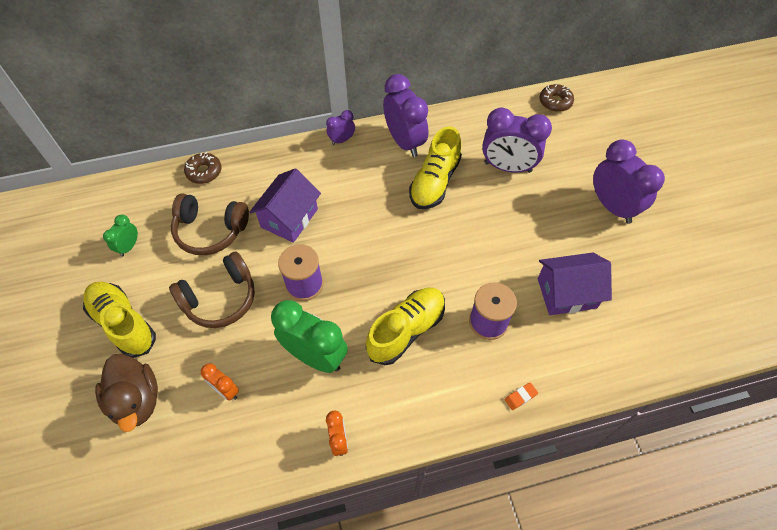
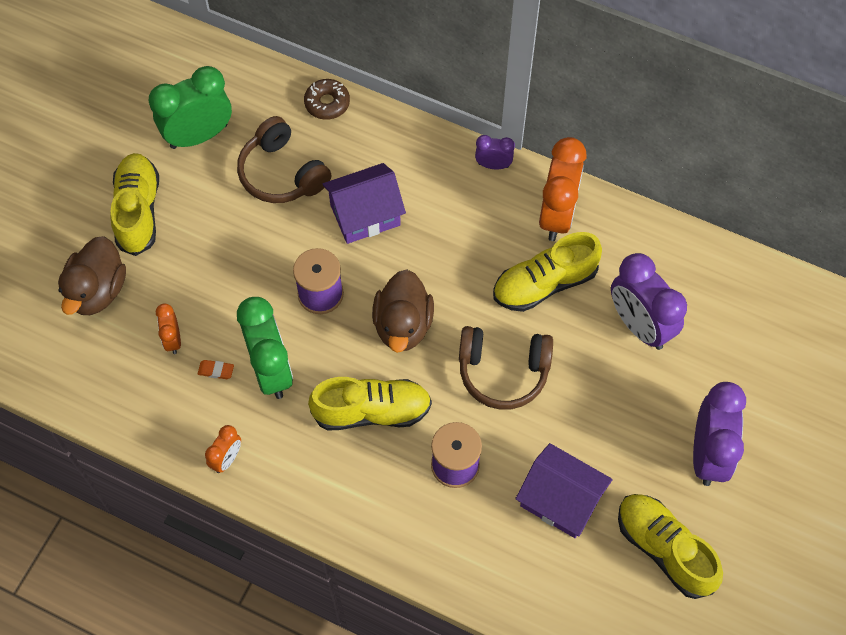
camera: 40 degrees right, 5 degrees up
(129, 246) = (199, 136): green clock -> green clock, size x2.01
(220, 299) = (236, 250): brown headphones -> brown headphones (503, 372)
(375, 264) = (403, 325): none -> brown duck
(404, 142) = (557, 215): purple clock -> orange clock
(520, 397) = (415, 554): orange eraser -> orange eraser (216, 370)
(555, 102) = (777, 290): brown donut -> none
(647, 274) = (664, 549): none -> yellow shoe

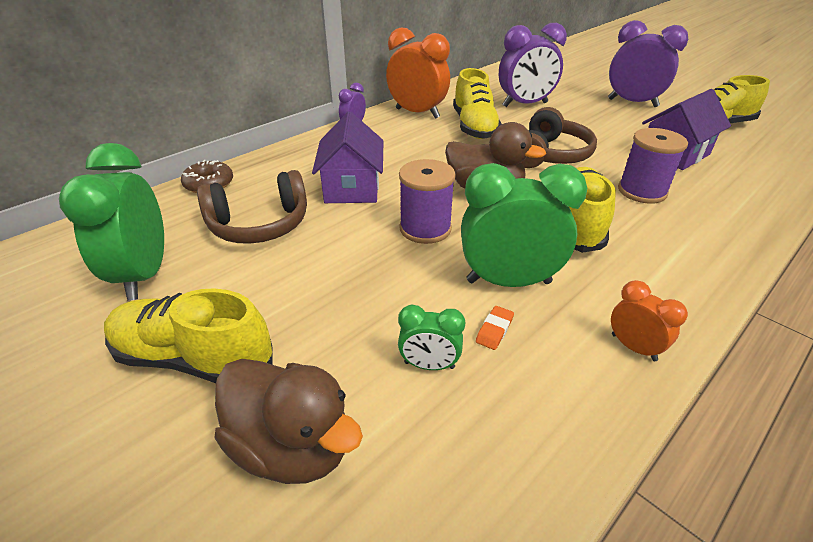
camera: 70 degrees left, 25 degrees down
(173, 340) = (429, 365): orange clock -> green clock

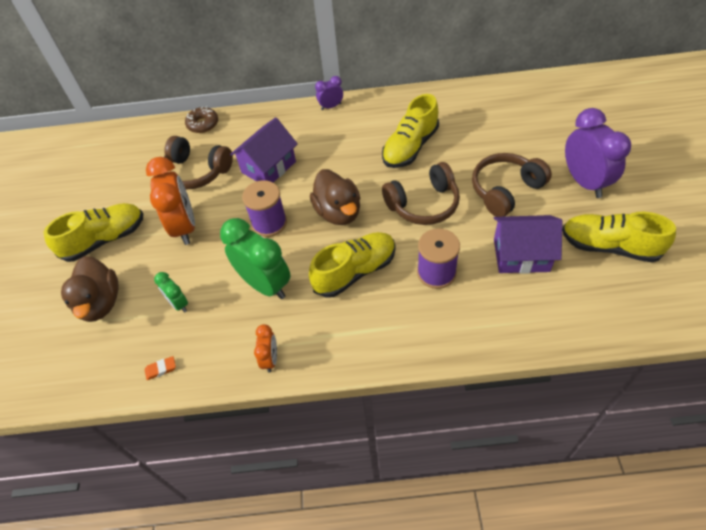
camera: 45 degrees right, 15 degrees up
(144, 275) = (125, 178): green clock -> none
(194, 358) = (105, 240): yellow shoe -> yellow shoe turned 90 degrees clockwise
(417, 113) = (389, 112): orange clock -> orange clock (184, 227)
(494, 330) = (224, 306): orange eraser -> orange eraser (161, 369)
(525, 104) = (484, 139): purple clock -> none
(593, 125) = (505, 190): none -> brown headphones

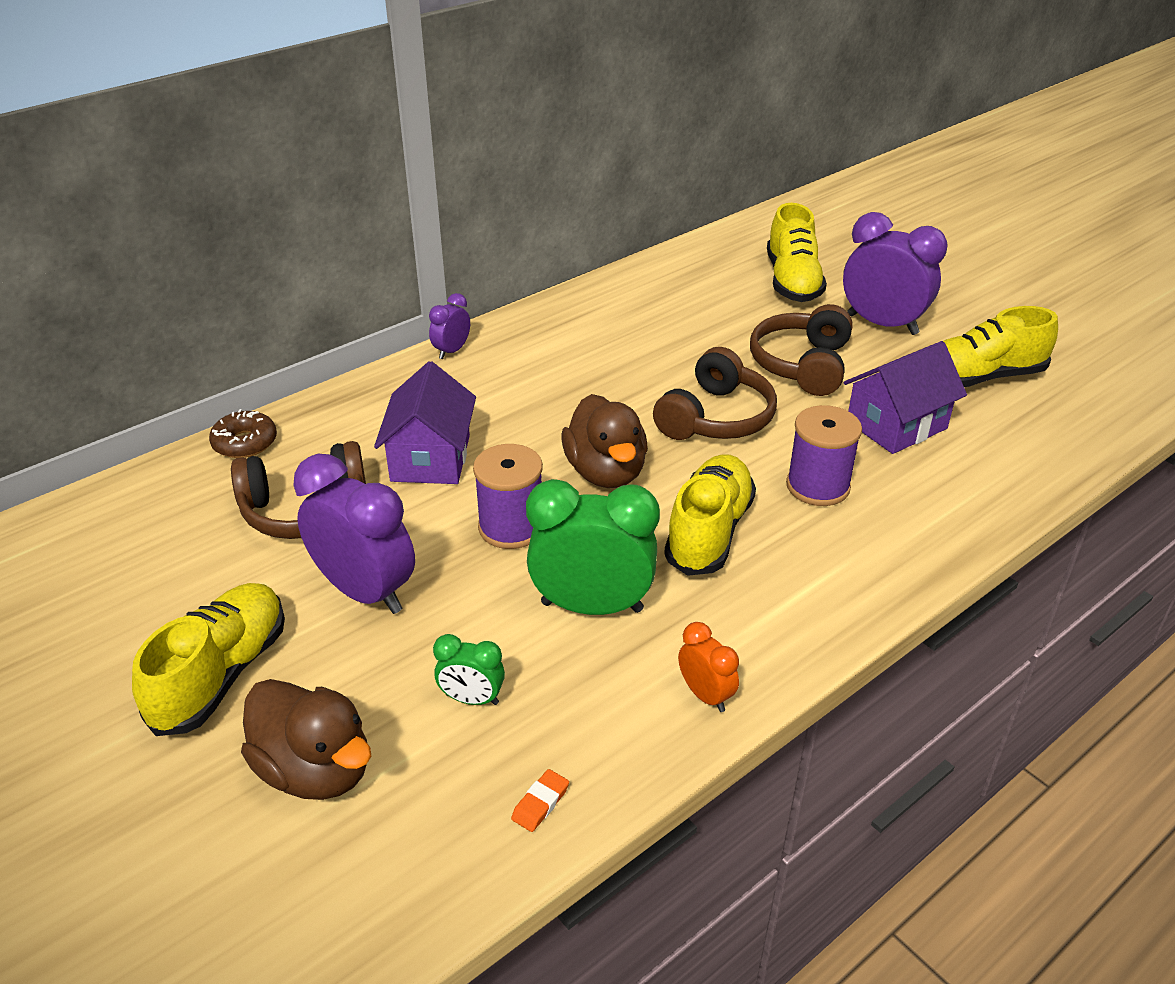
camera: 40 degrees left, 15 degrees down
(184, 227) = (365, 592): orange clock -> purple clock
(338, 212) = (606, 472): brown duck -> brown duck turned 45 degrees clockwise
(410, 147) = (625, 361): yellow shoe -> yellow shoe (792, 281)

